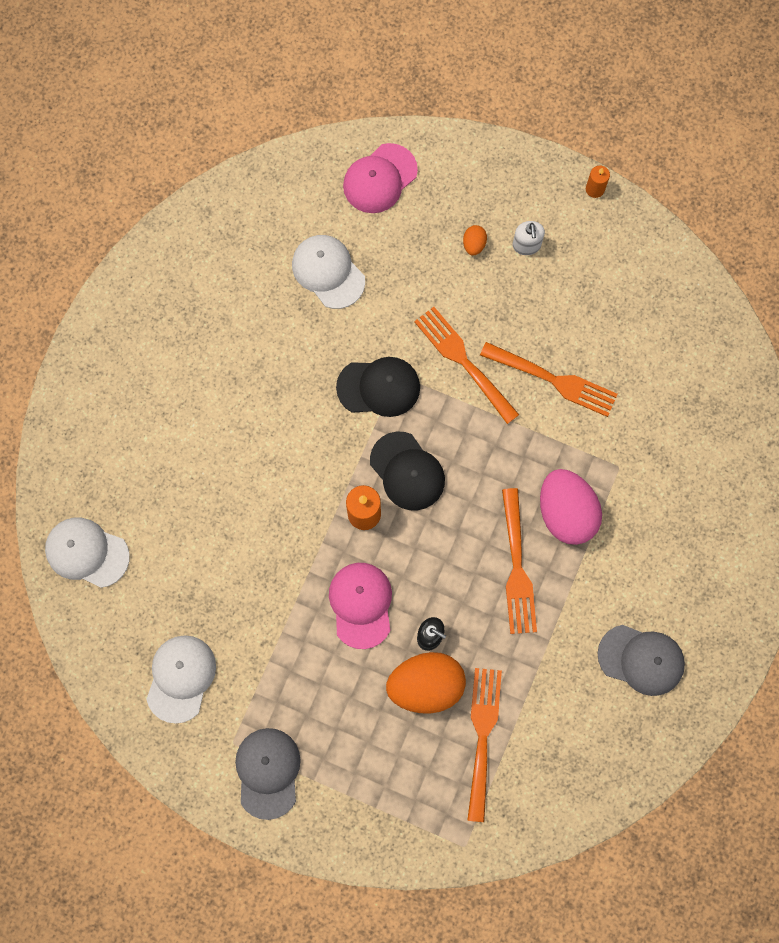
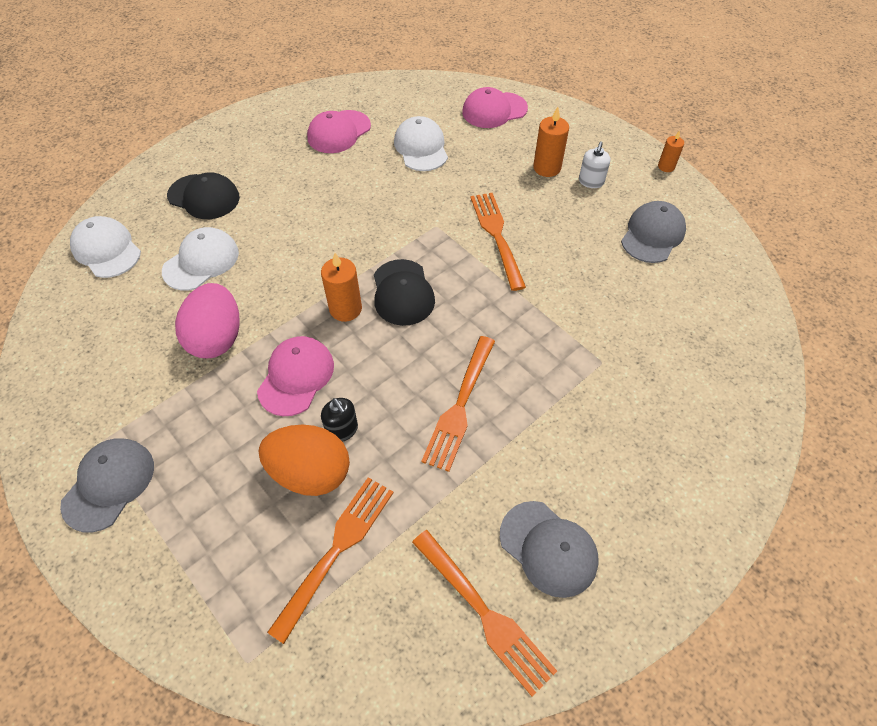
camera: 25 degrees right, 20 degrees down
(181, 678) = (100, 369): white cap -> white cap (201, 261)
(226, 287) = (339, 132): none -> pink cap
(379, 387) = (415, 228): black cap -> black cap (204, 197)
(474, 244) = (547, 168): orange egg -> orange candle
(552, 380) = (569, 275): orange fork -> orange fork (483, 612)
(566, 513) = (531, 379): pink egg -> pink egg (217, 338)
(612, 293) = (652, 235): none -> grey cap

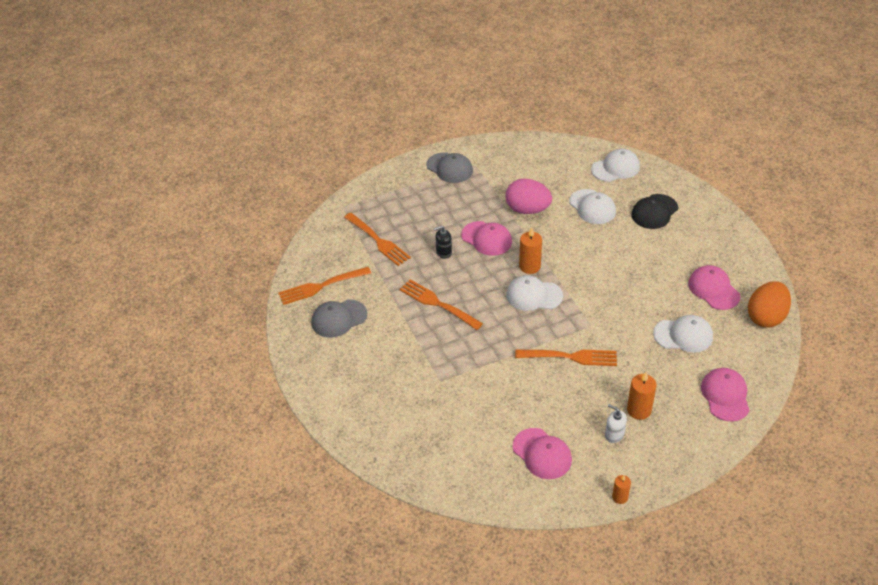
camera: 110 degrees right, 10 degrees down
(310, 473) = (423, 237): orange egg -> orange egg (766, 317)
(402, 292) = (534, 295): black cap -> white cap
(652, 235) = (542, 454): grey cap -> pink cap

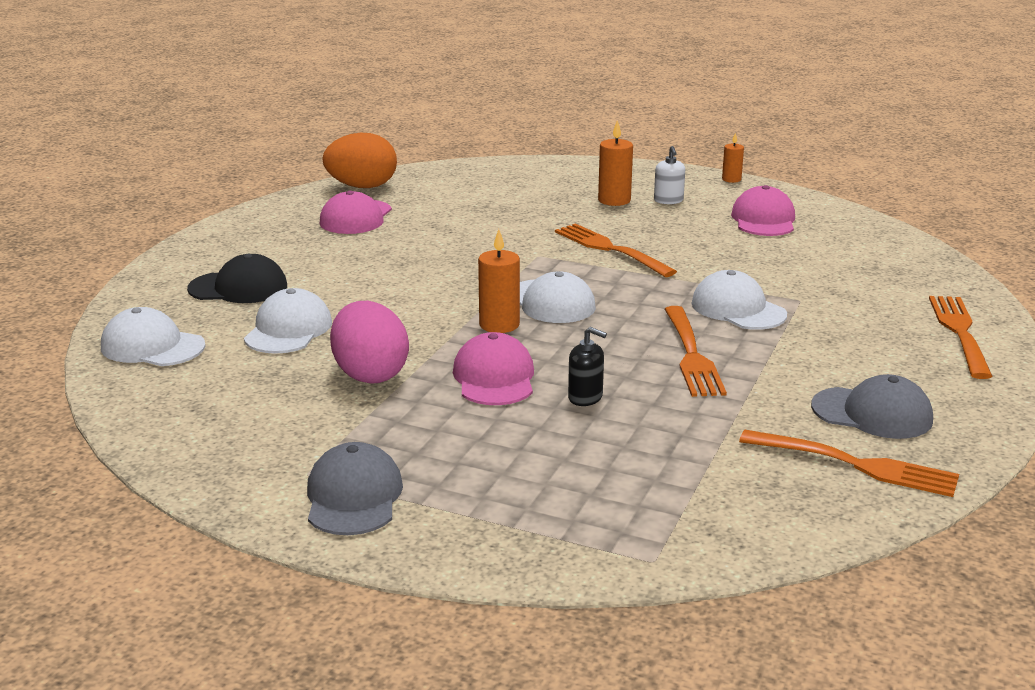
camera: 135 degrees left, 20 degrees down
(377, 240) = (667, 470): orange fork -> orange fork (960, 333)
(683, 335) = (464, 211): white cap -> white cap (738, 309)
(725, 396) = (517, 175): pink cap -> none

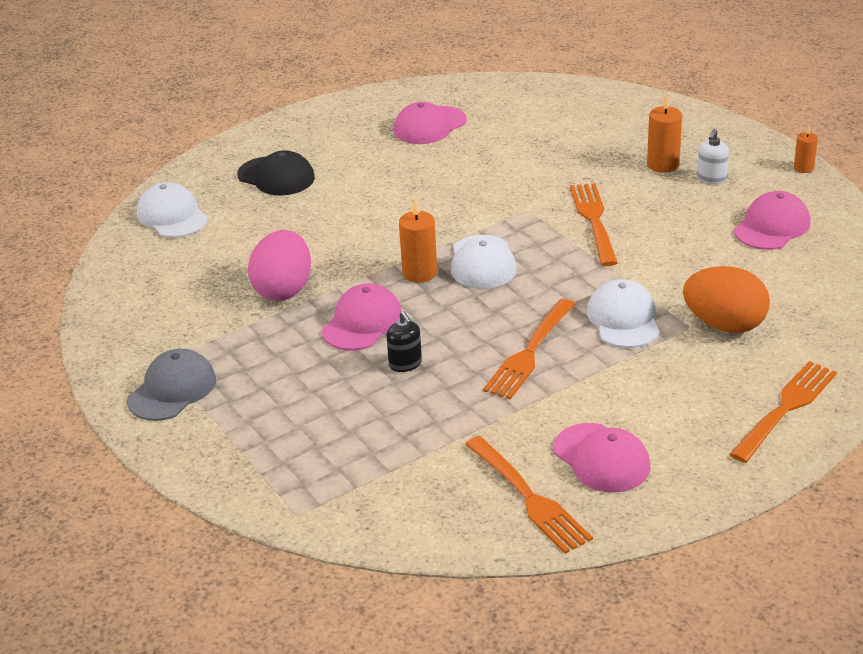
camera: 35 degrees right, 10 degrees up
(288, 330) = (270, 229): white cap -> none
(362, 187) = (469, 91): orange egg -> orange egg (724, 325)
(872, 413) = (601, 458): grey cap -> pink cap

